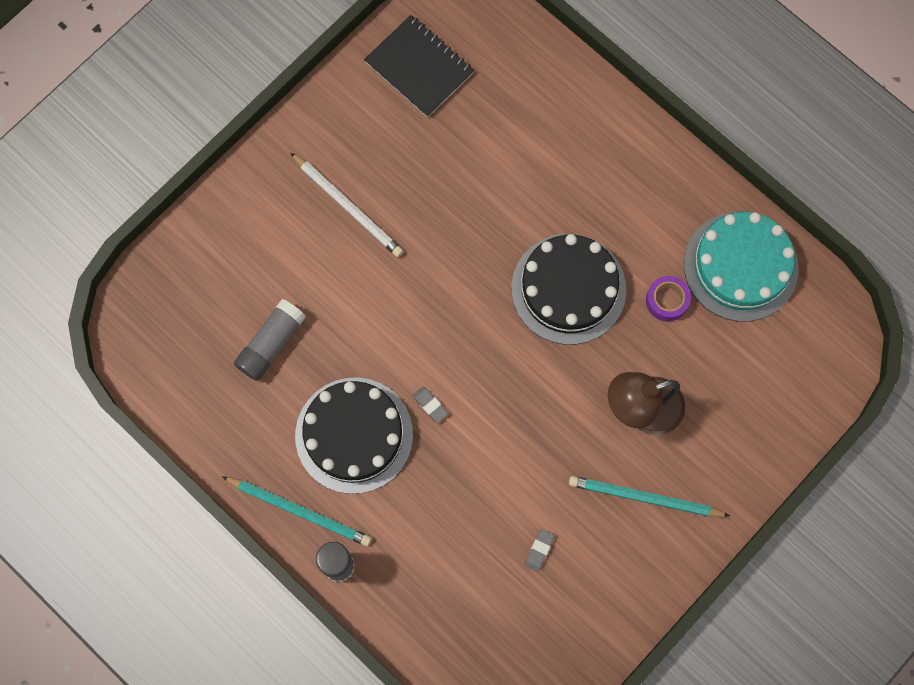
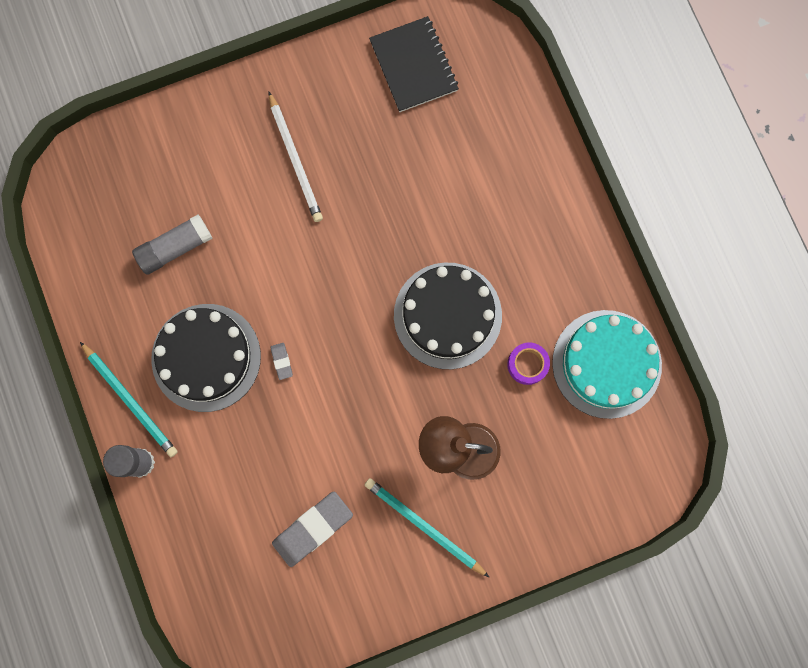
camera: 25 degrees right, 5 degrees up
(539, 550) = (312, 528): grey eraser -> grey eraser, size x2.19

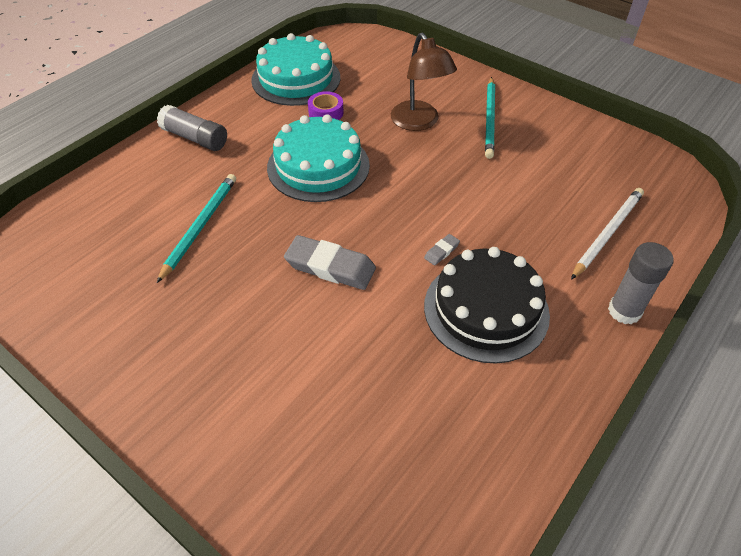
camera: 120 degrees left, 30 degrees down
(130, 400) = (580, 351): turquoise pencil -> turquoise pencil (200, 227)
(175, 248) = (397, 398): grey glue stick -> grey glue stick (195, 138)
(295, 159) = (228, 336): white pencil -> white pencil (607, 234)
(312, 528) = (553, 173): grey eraser -> grey eraser (330, 267)
(413, 66) = (71, 284): black notebook -> none
(447, 315) = (318, 166): black cake -> turquoise cake

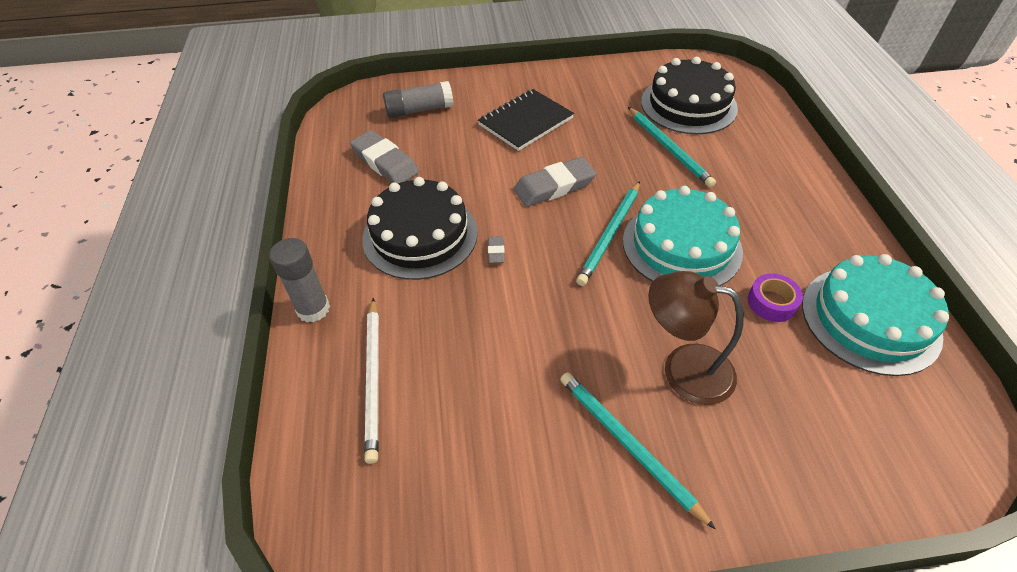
camera: 135 degrees right, 0 degrees up
(108, 248) = (688, 105): none -> black cake
(195, 138) = (800, 193): grey glue stick -> grey glue stick (419, 110)
(253, 354) = (526, 122): none -> black notebook
(348, 204) = (610, 234): none -> turquoise pencil
(443, 424) = (385, 162): none -> grey eraser

